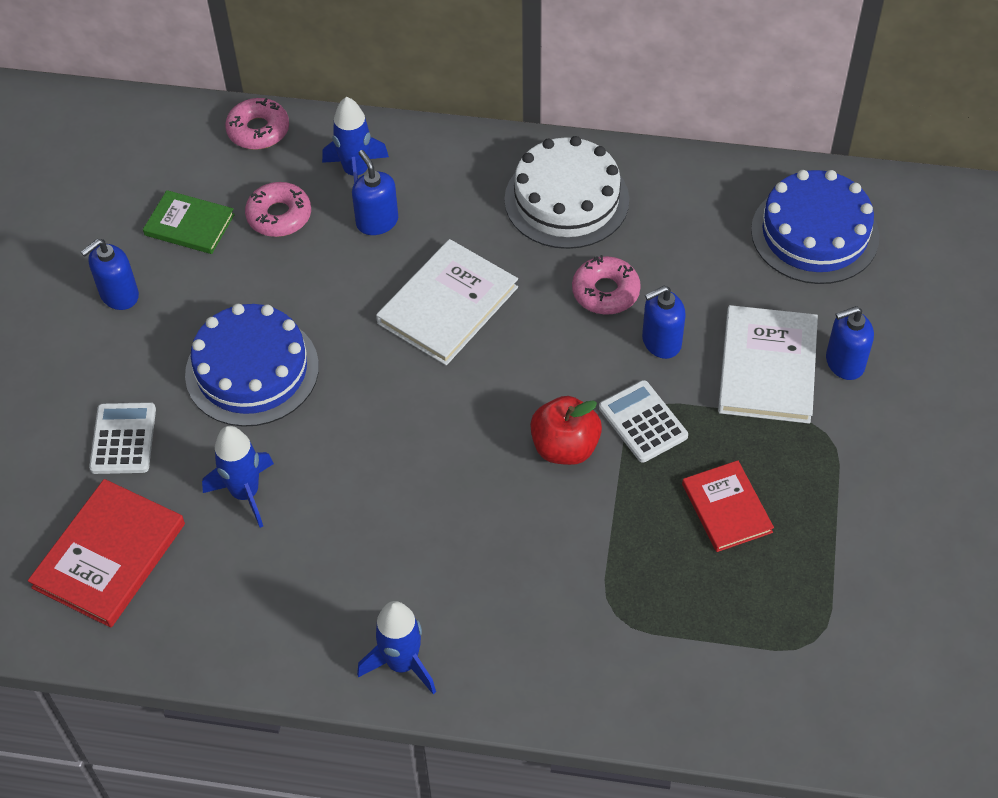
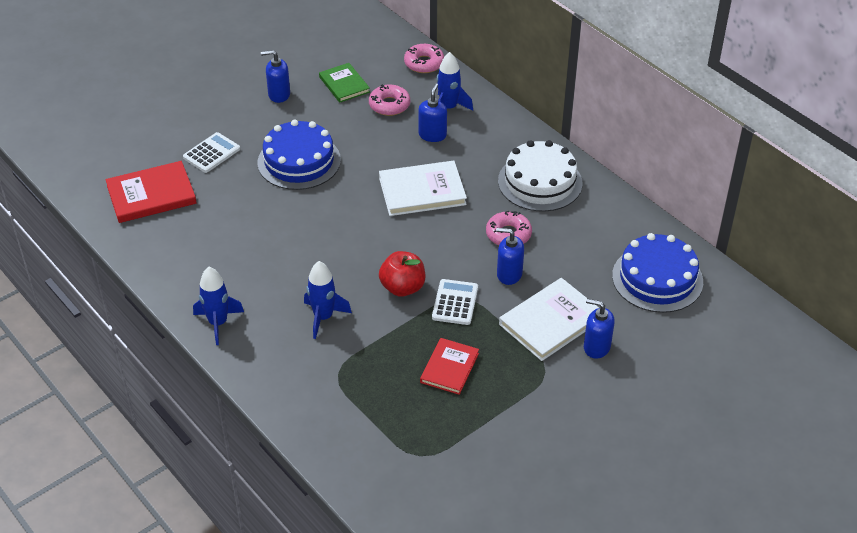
camera: 40 degrees right, 10 degrees down
(245, 493) = (235, 209): blue rocket -> blue rocket (323, 317)

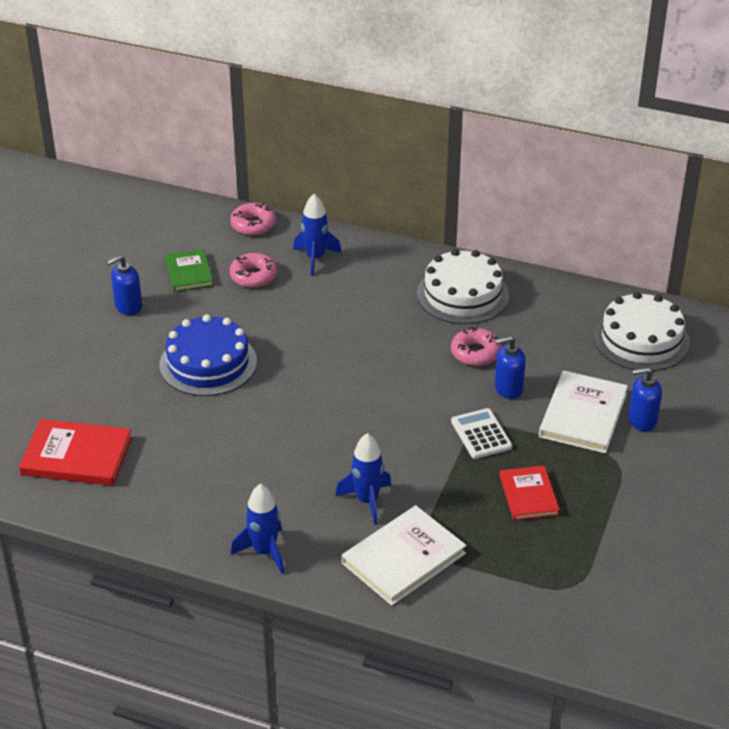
camera: 30 degrees left, 5 degrees down
(151, 195) = (77, 456): red book -> red book turned 60 degrees clockwise
(211, 153) = (106, 390): white calculator -> none
(344, 84) = (189, 273): green book -> green book turned 45 degrees clockwise
(402, 287) = (419, 441): red apple -> none
(422, 191) = (358, 345): white book -> white book (403, 558)
(432, 135) = (322, 289): blue soap dispenser -> none
(657, 278) = (641, 339): blue cake -> white cake

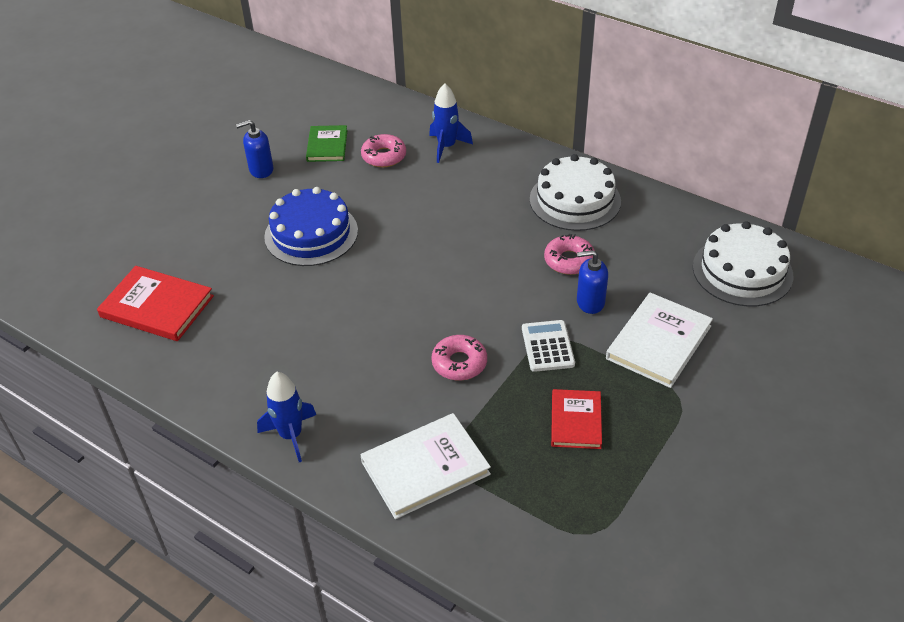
camera: 15 degrees right, 5 degrees up
(253, 225) = (401, 109): pink donut -> pink donut (459, 363)
(367, 501) = (410, 398): blue rocket -> none
(642, 420) = (719, 358): blue soap dispenser -> none

